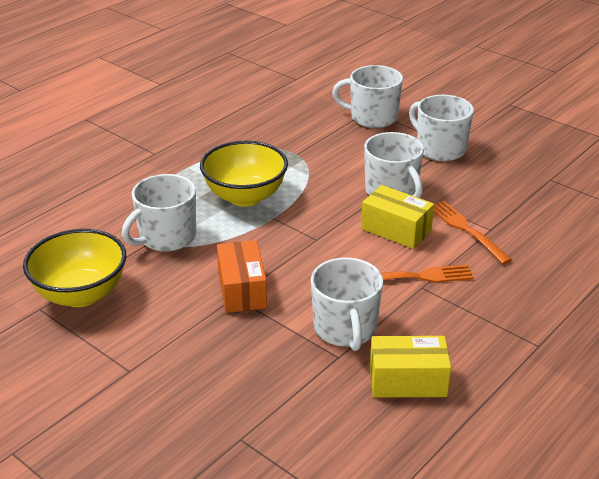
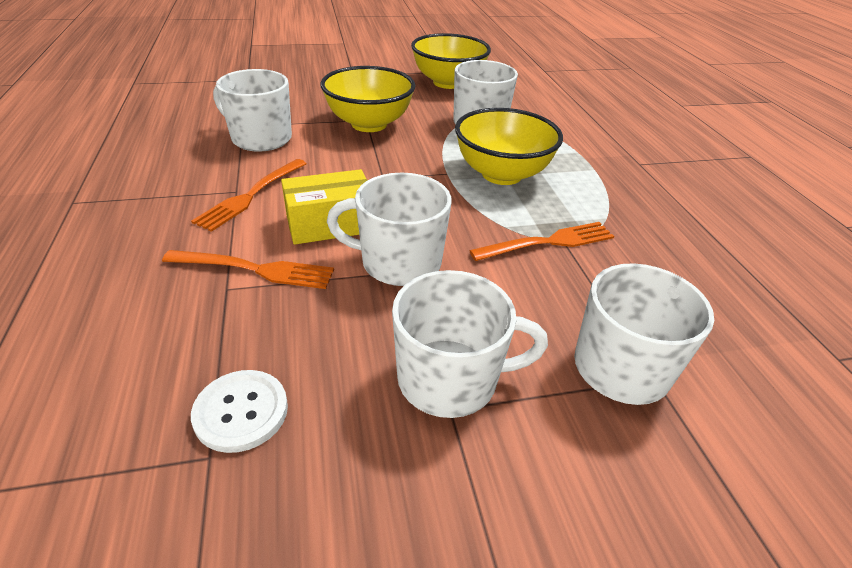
camera: 125 degrees right, 5 degrees up
(242, 290) = (369, 124): orange box -> yellow bowl
(305, 157) = (548, 242): none -> orange fork
(407, 381) = (174, 135): yellow box -> none
(528, 183) = (241, 412): none -> white button

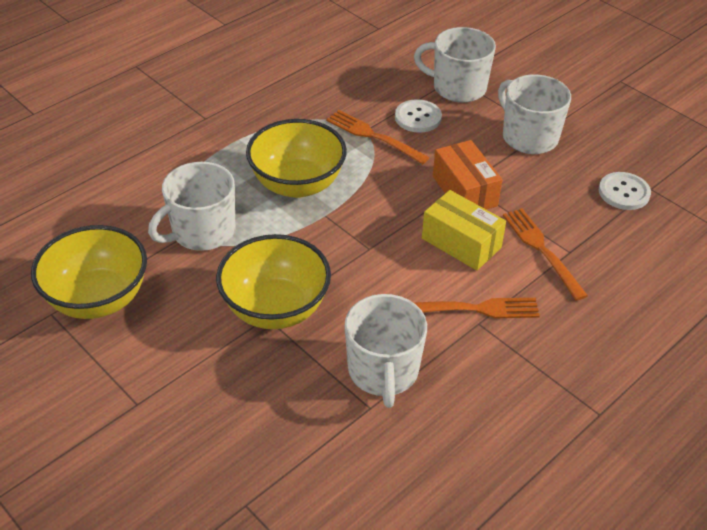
camera: 120 degrees left, 5 degrees up
(399, 262) = (464, 191): white mug -> orange box
(566, 291) = (418, 117): none -> white button

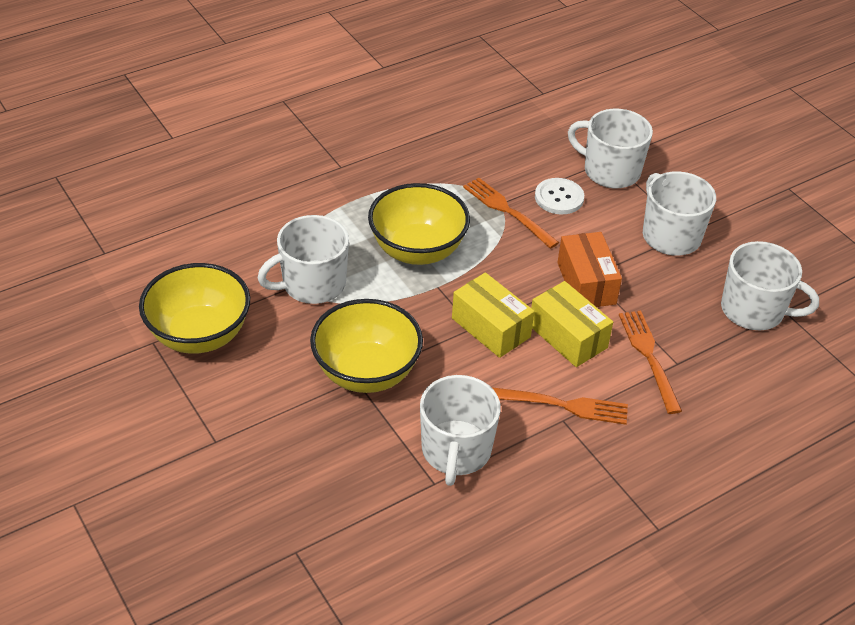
camera: 10 degrees right, 0 degrees up
(386, 246) = (491, 327): none -> yellow box
(624, 192) = (754, 310): white button -> white mug

